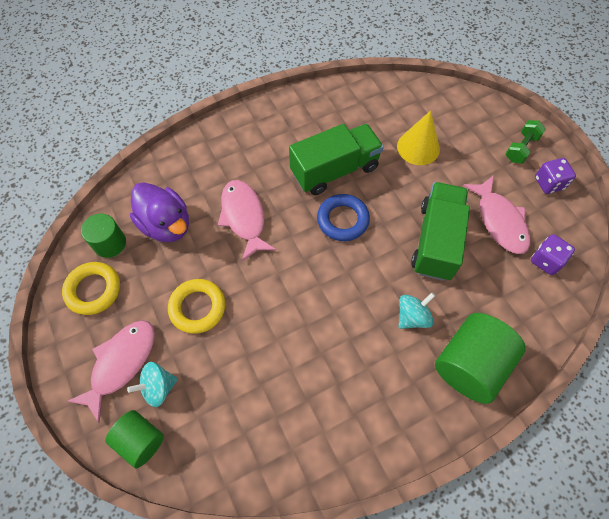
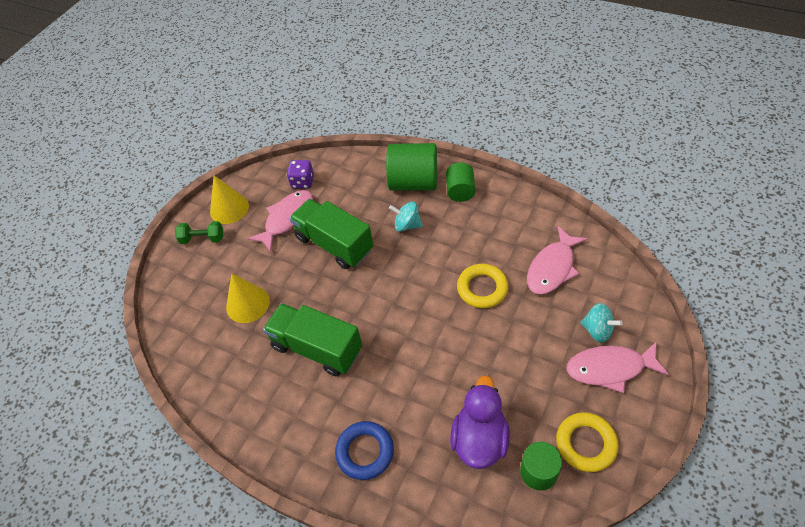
camera: 120 degrees left, 10 degrees down
(141, 440) = (635, 312): green cylinder -> green cylinder (460, 191)
(197, 307) = (522, 353): yellow ring -> yellow ring (482, 288)
(244, 217) = (419, 382): pink fish -> pink fish (552, 268)
(343, 220) = (363, 310): blue ring -> blue ring (365, 452)
(436, 241) = (334, 244): green truck -> green truck turned 60 degrees clockwise
(549, 183) = (229, 208): purple dice -> yellow cone

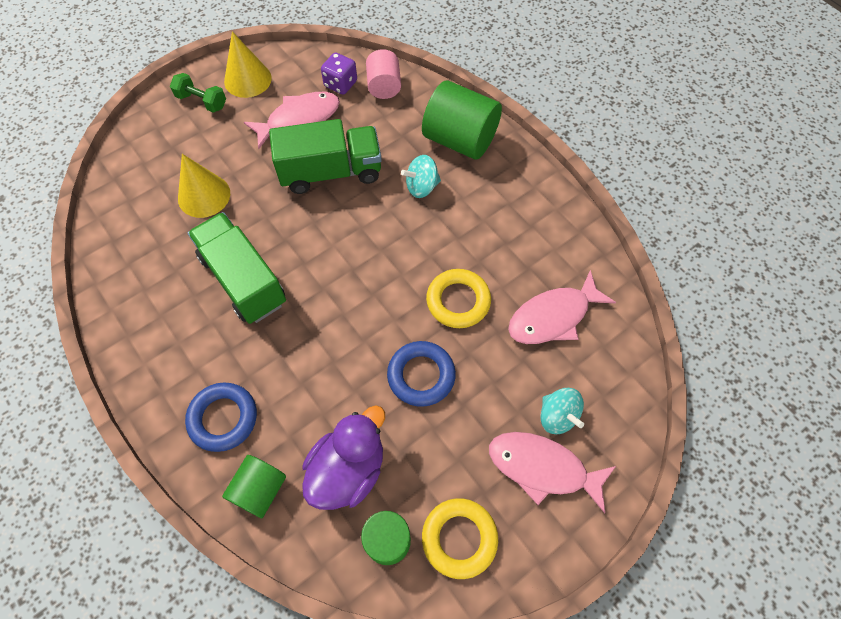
camera: 20 degrees right, 10 degrees up
(334, 244) = (331, 172): green truck -> green truck turned 105 degrees clockwise
(336, 170) = (384, 86): none -> pink cylinder
(407, 225) = (421, 187): turquoise spinning top -> turquoise spinning top turned 60 degrees counterclockwise
(460, 191) = (505, 174): green cylinder -> green cylinder (259, 490)
(489, 350) = (421, 375): none -> blue ring

